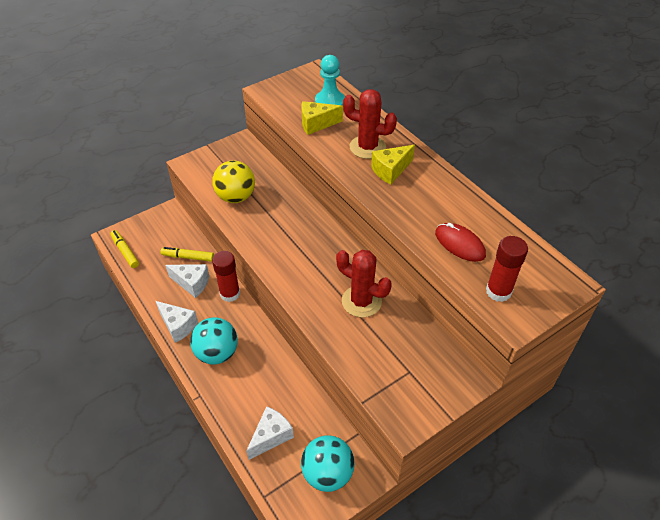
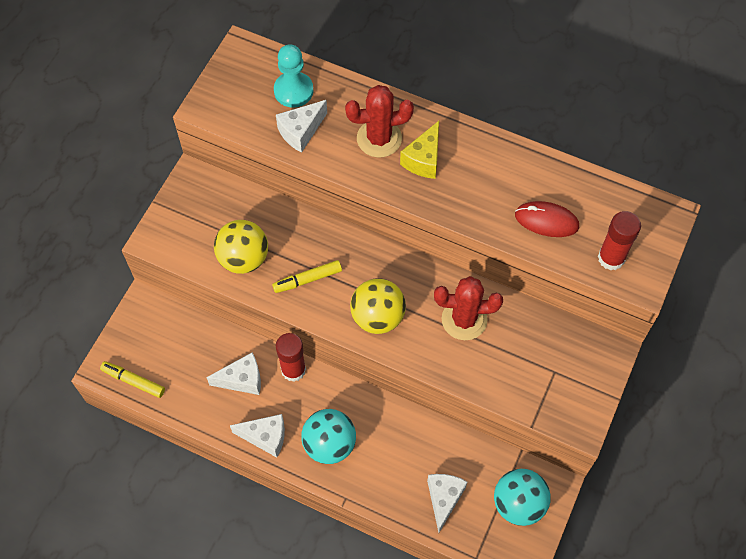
camera: 30 degrees left, 15 degrees up
(188, 257) = (213, 350): yellow marker -> yellow marker (307, 279)
(298, 270) = (377, 317): none -> yellow ball
(316, 124) = (301, 132): yellow cheese -> white cheese

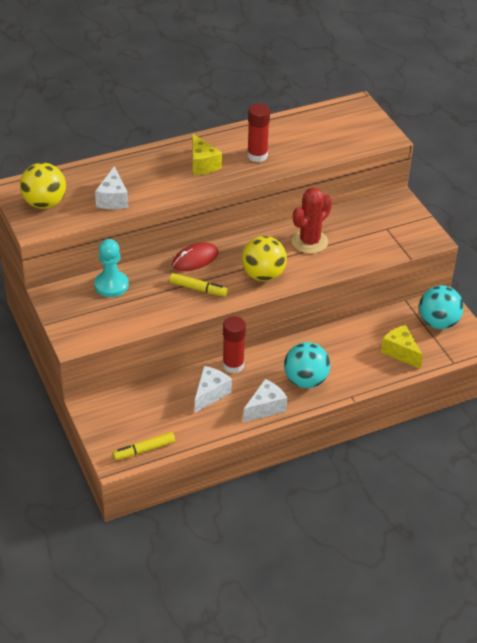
camera: 50 degrees left, 20 degrees down
(244, 258) = (145, 308): yellow ball -> yellow ball (45, 203)
(293, 91) = (79, 185): turquoise pawn -> turquoise pawn (111, 285)
(307, 279) = (198, 289): yellow marker -> yellow marker turned 90 degrees counterclockwise
(379, 138) = (163, 172): red cactus -> none
(444, 499) = (400, 352): white cheese -> yellow cheese
(546, 221) = (305, 145): red mouse -> red mouse (195, 259)
(611, 258) = (359, 138): red glue stick -> red glue stick (257, 155)

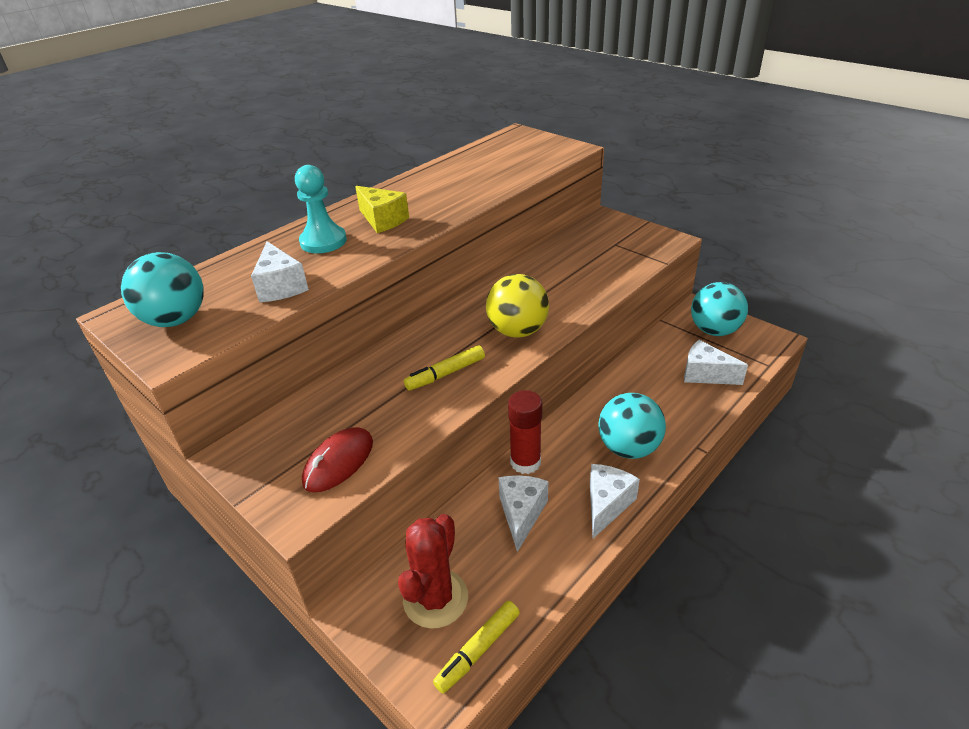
camera: 20 degrees left, 5 degrees down
(45, 203) = (176, 320): yellow ball -> turquoise ball
(111, 285) = (320, 409): turquoise pawn -> turquoise pawn (323, 241)
(195, 259) = (419, 340): red mouse -> red mouse (338, 462)
(198, 289) = (445, 374): yellow marker -> yellow marker turned 150 degrees clockwise
(257, 155) = (444, 196): red glue stick -> none
(309, 242) = (544, 280): red cactus -> red cactus (435, 598)
(400, 352) = (705, 374): yellow cheese -> white cheese

